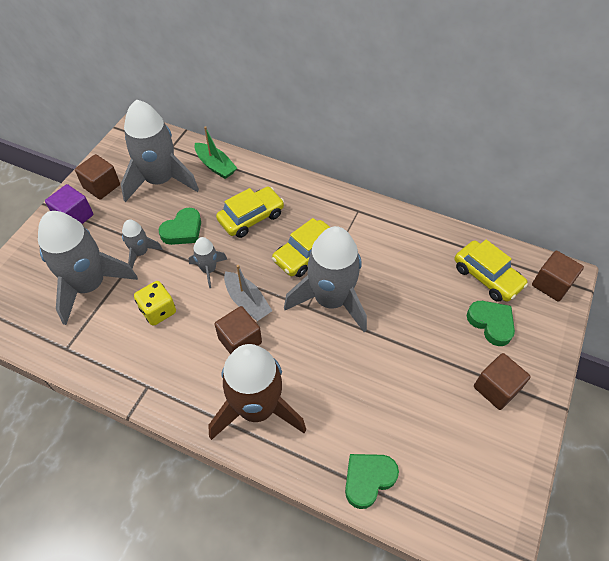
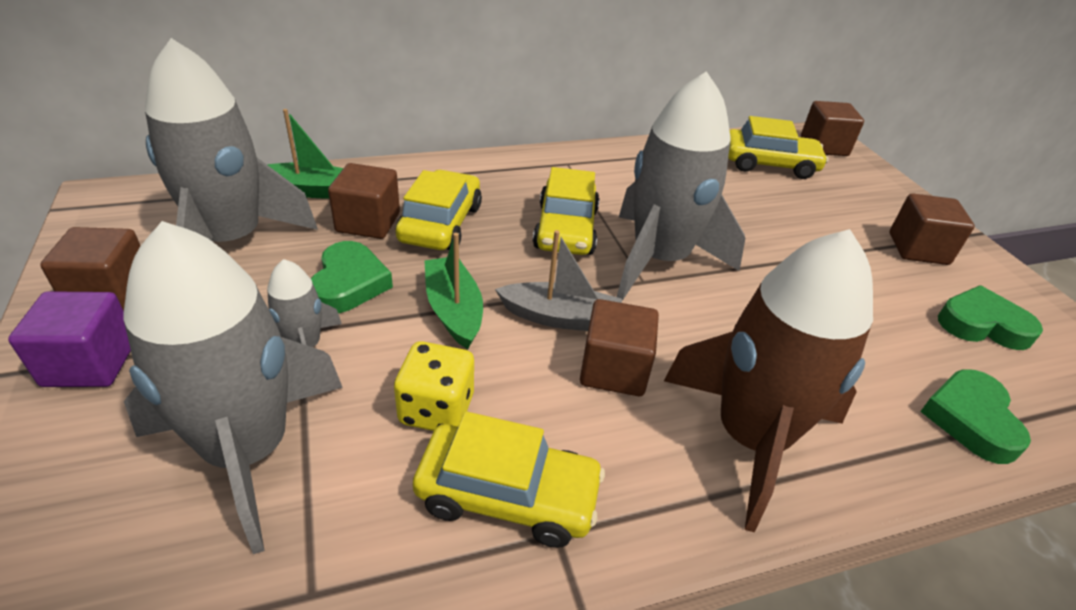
camera: 45 degrees left, 15 degrees down
(147, 361) = (507, 495): none -> yellow car
(209, 270) = (454, 310): grey rocket -> green boat
(221, 199) = (368, 222): none -> brown cube
(491, 323) = (830, 199): green heart -> green heart (982, 325)

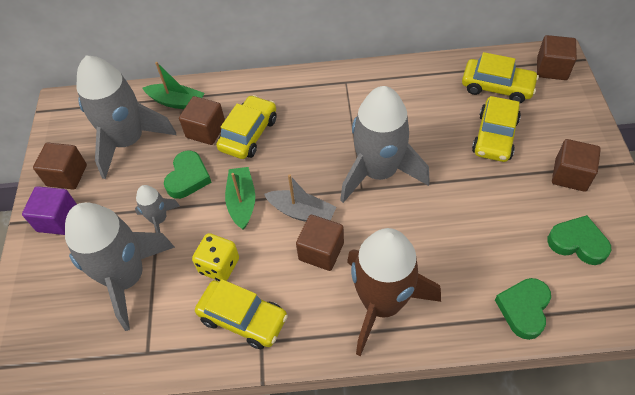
camera: 20 degrees right, 15 degrees up
(566, 229) = (326, 143): yellow car -> yellow car (495, 136)

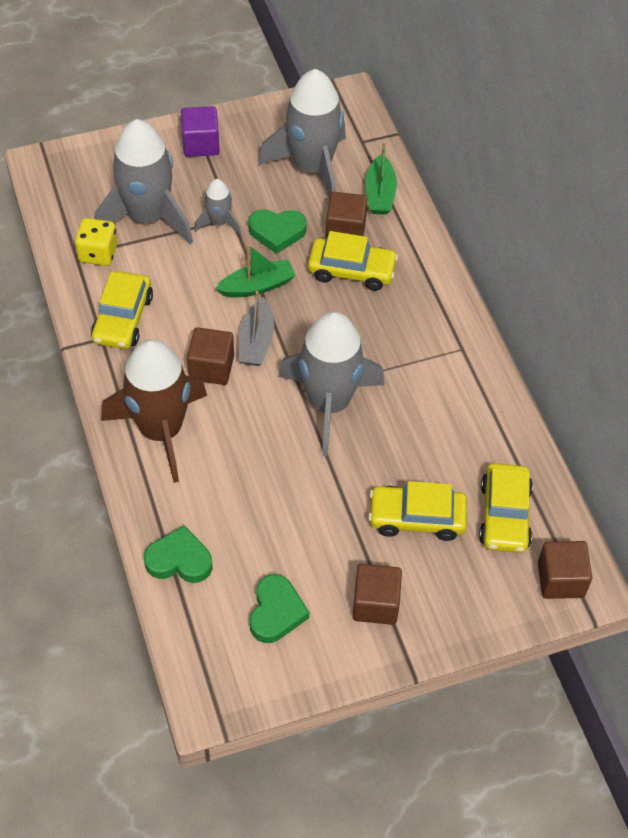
camera: 70 degrees right, 0 degrees up
(67, 175) = (254, 133): brown cube -> none
(219, 266) = (176, 286): yellow dice -> yellow dice (98, 253)

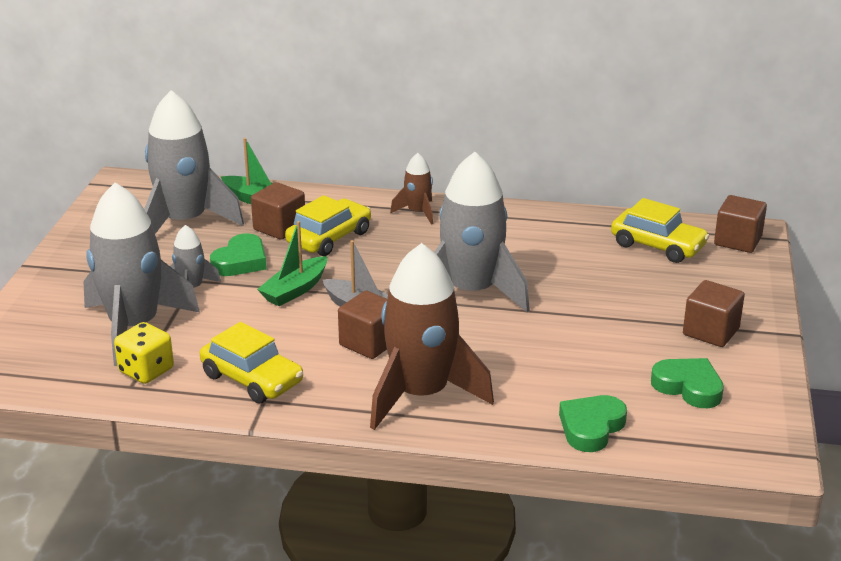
camera: 60 degrees left, 25 degrees down
(201, 144) = (77, 270): purple cube -> none
(257, 286) = (295, 290): green boat -> green boat turned 150 degrees counterclockwise
(417, 518) = (632, 285): yellow car -> none
(437, 311) = (417, 212): none -> brown rocket

